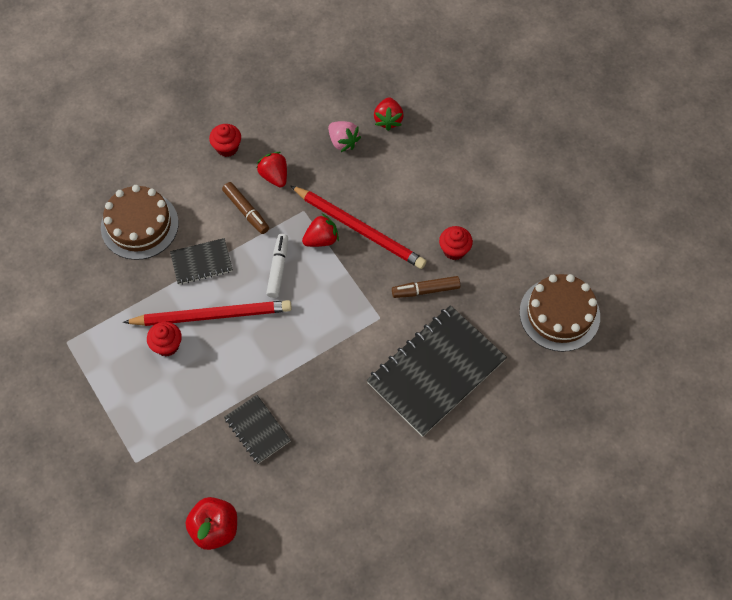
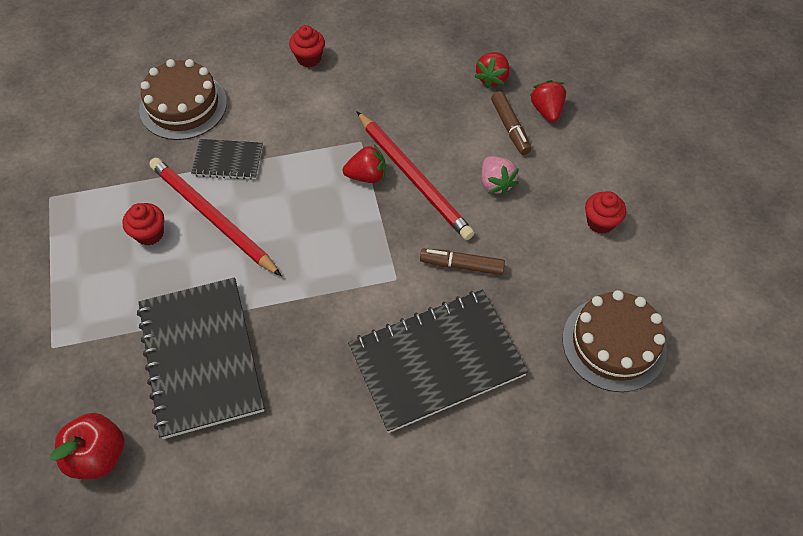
camera: 20 degrees right, 5 degrees down
(212, 315) = (212, 217): red pencil -> red pencil turned 150 degrees counterclockwise
(246, 211) = (299, 124): brown marker -> brown marker (510, 128)
(257, 430) = (201, 358): black notebook -> black notebook, size x2.03
(274, 176) = (345, 98): red strawberry -> red strawberry (547, 110)
(278, 268) = (306, 191): white marker -> none
(343, 142) = (433, 86): pink strawberry -> pink strawberry (496, 183)
(454, 250) = (513, 232): red cupcake -> red cupcake (600, 222)

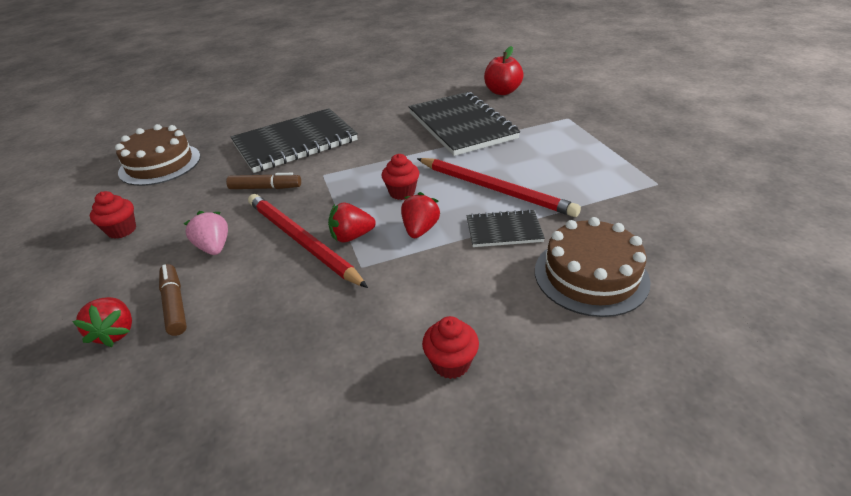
camera: 175 degrees right, 20 degrees down
(149, 234) = (544, 173): red cupcake -> red cupcake (402, 192)
(492, 78) = (173, 369): red strawberry -> red strawberry (420, 229)

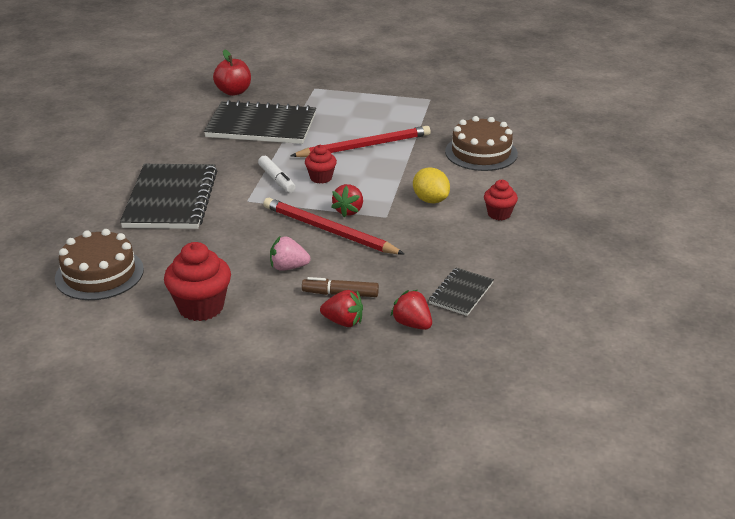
camera: 60 degrees left, 5 degrees down
(122, 230) = (201, 307): red cupcake -> red cupcake, size x1.71
(265, 188) = (230, 229): brown marker -> none
(301, 241) = (329, 231): red pencil -> red pencil turned 45 degrees clockwise
(374, 172) = (277, 180): none -> white marker
(420, 229) = (374, 185): red strawberry -> red strawberry (412, 324)
(428, 284) = (430, 200): none -> yellow lemon
(504, 230) = (411, 160): black notebook -> black notebook (461, 293)

